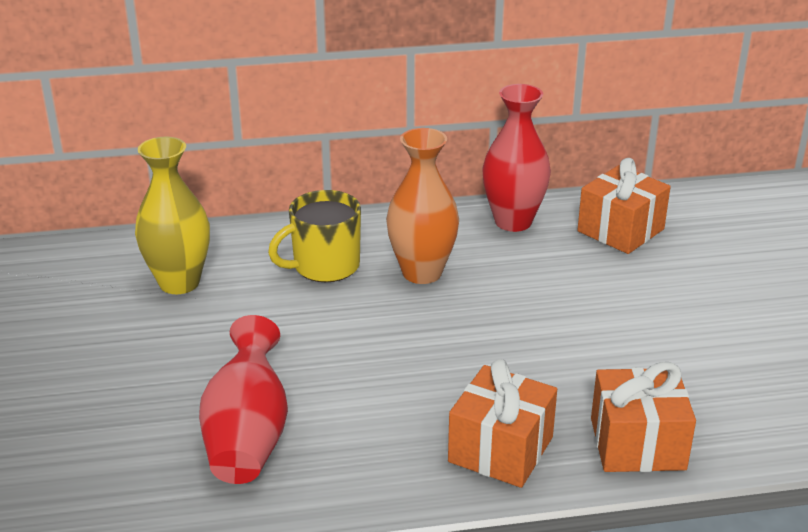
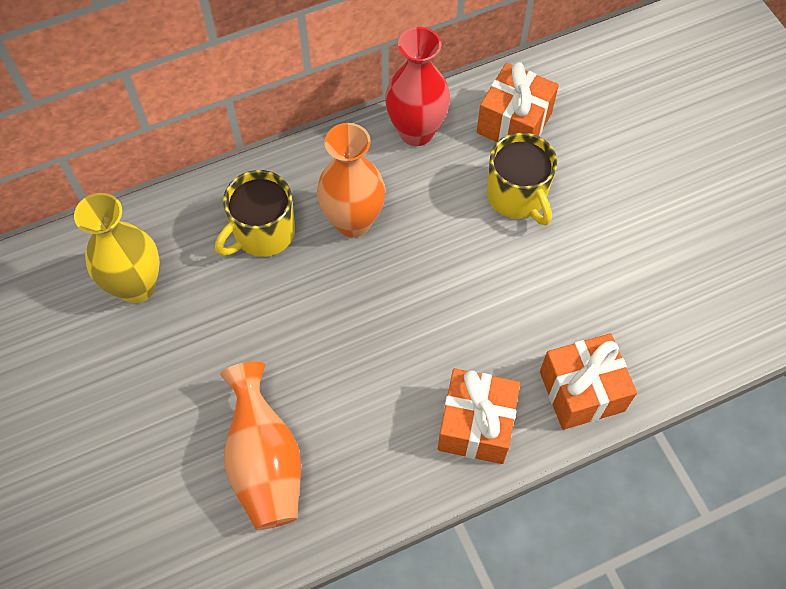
camera: 15 degrees left, 30 degrees up
(248, 435) = (265, 462): red vase -> orange vase
(607, 282) = (517, 196): none -> yellow mug

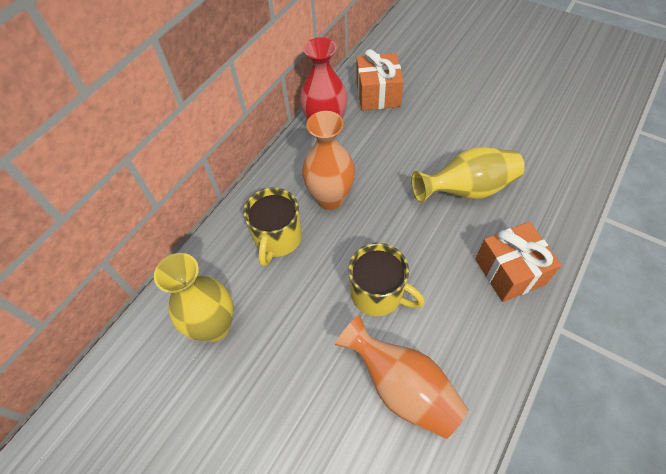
camera: 30 degrees left, 5 degrees down
(513, 306) = (467, 189): none -> yellow vase
(517, 196) = (414, 130): yellow mug -> yellow mug (378, 294)
(581, 391) = (548, 213): orange gift -> none

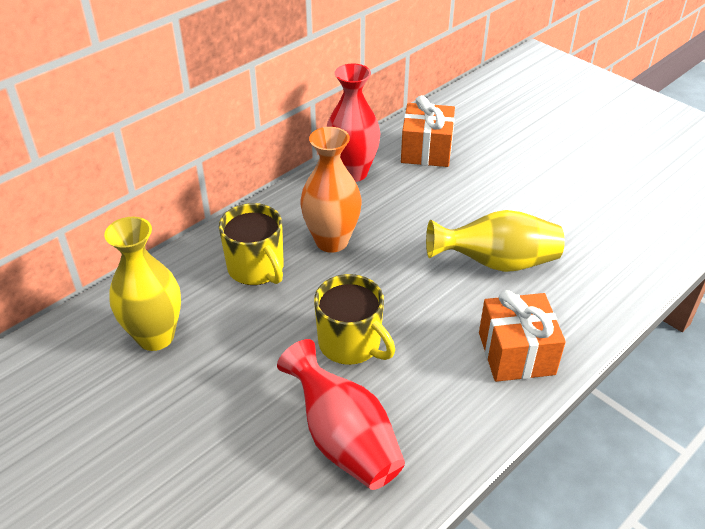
camera: 10 degrees right, 15 degrees down
(277, 239) = (256, 268): yellow mug -> yellow mug turned 60 degrees counterclockwise
(402, 387) = (343, 439): orange vase -> red vase

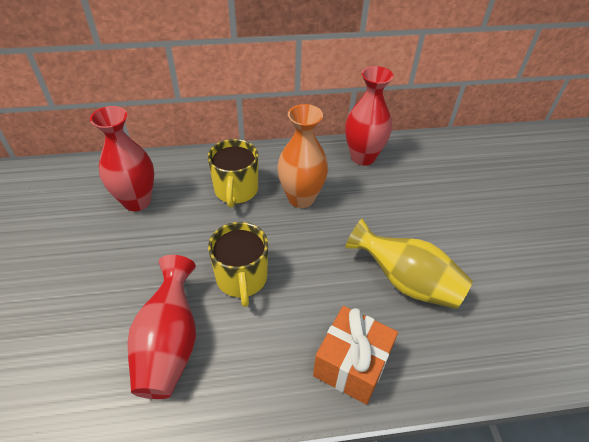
camera: 35 degrees right, 5 degrees up
(155, 336) = (137, 201): yellow vase -> red vase
(426, 150) = (433, 167): orange gift -> none

